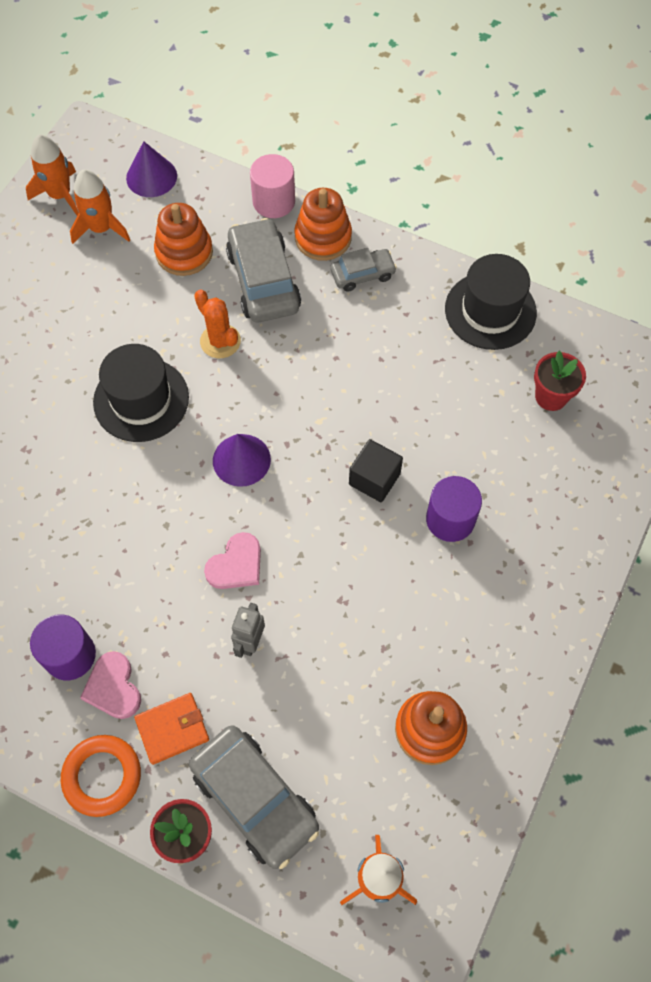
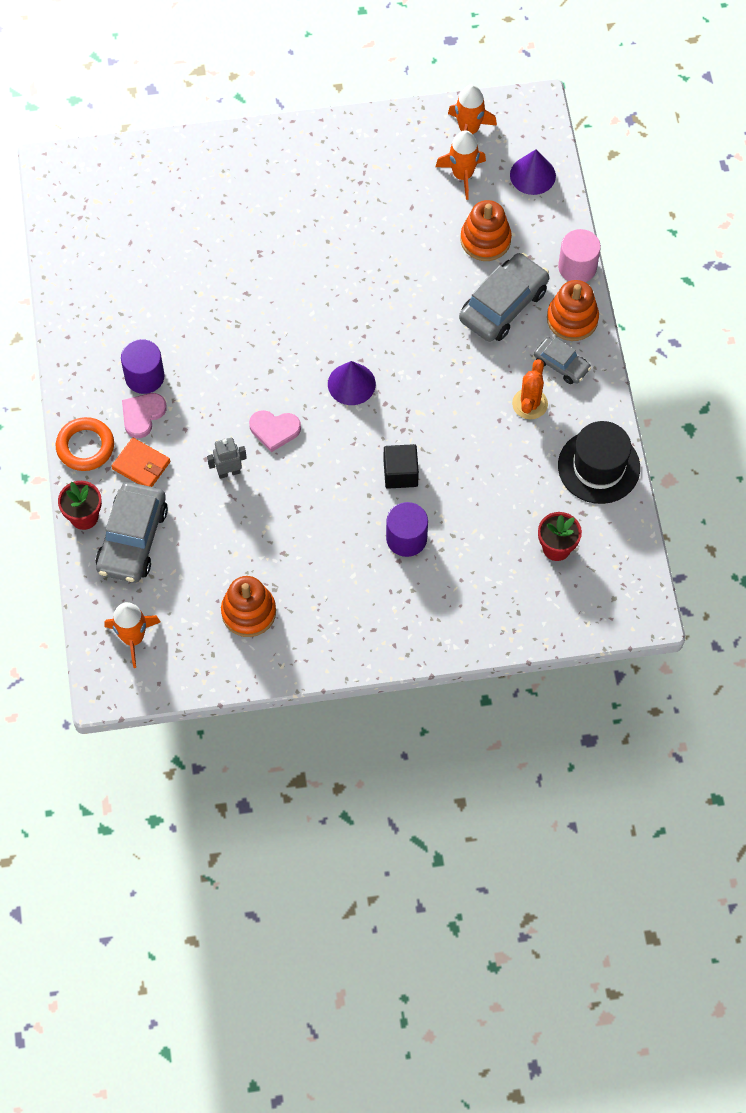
camera: 55 degrees right, 0 degrees up
(141, 399) = (348, 294): black hat -> none
(220, 341) = (431, 311): orange cactus -> orange cactus (530, 404)

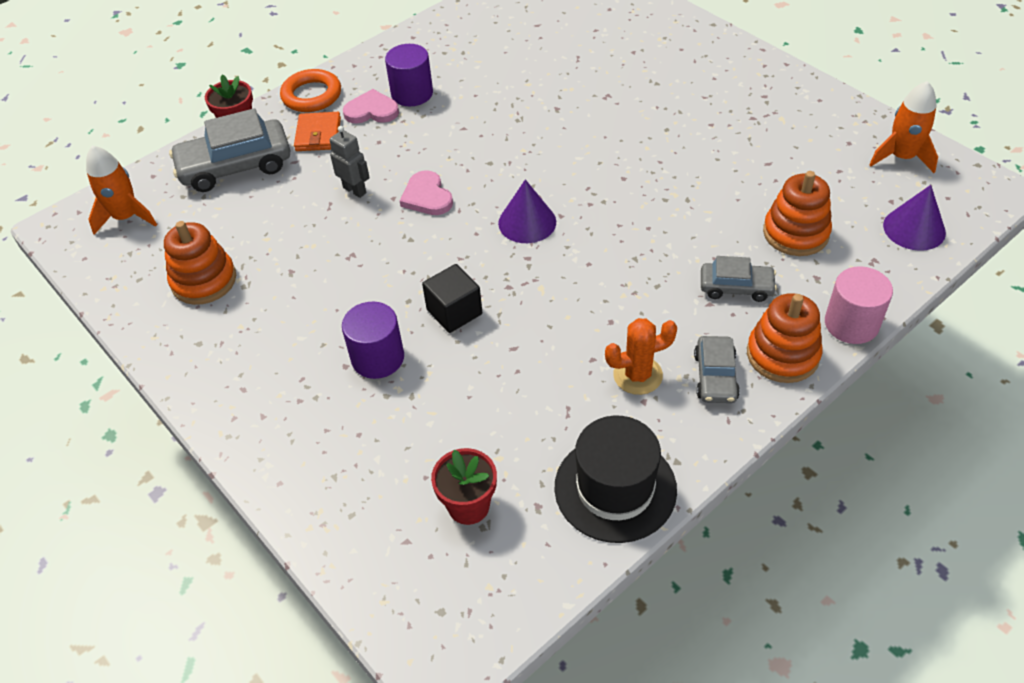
camera: 60 degrees right, 15 degrees down
(462, 175) = (847, 178): orange rocket -> none
(503, 305) = (736, 287): grey car -> grey car, size x0.56

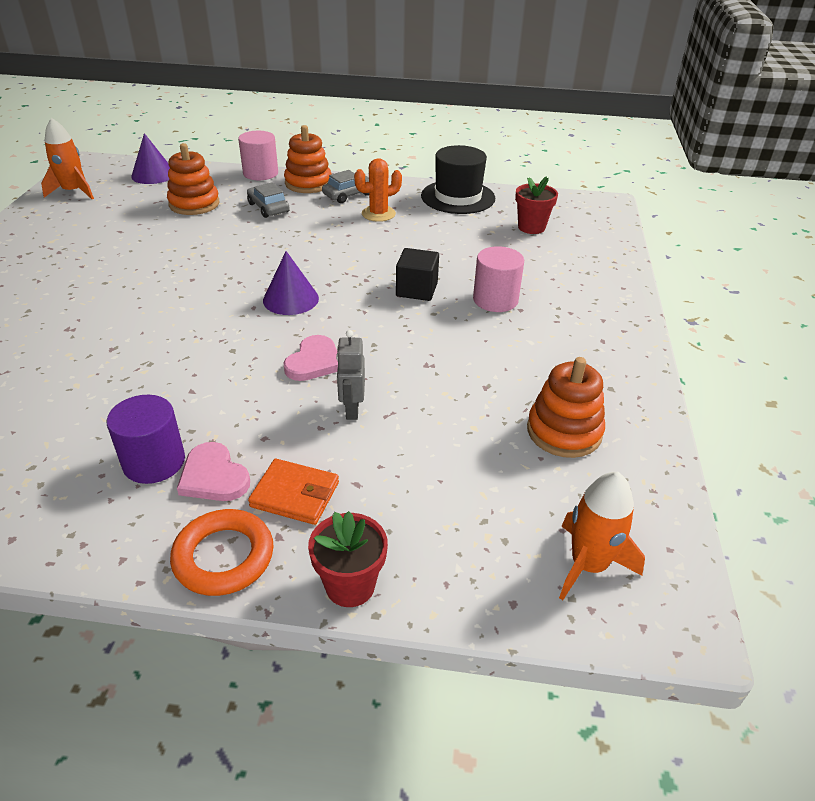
camera: 135 degrees left, 10 degrees down
(235, 166) = (414, 530): grey car -> none
(318, 134) = (295, 495): orange wallet -> orange wallet turned 60 degrees clockwise
(378, 358) = (495, 300): purple cylinder -> pink cylinder
(637, 375) = (378, 214): orange cactus -> orange cactus turned 60 degrees counterclockwise

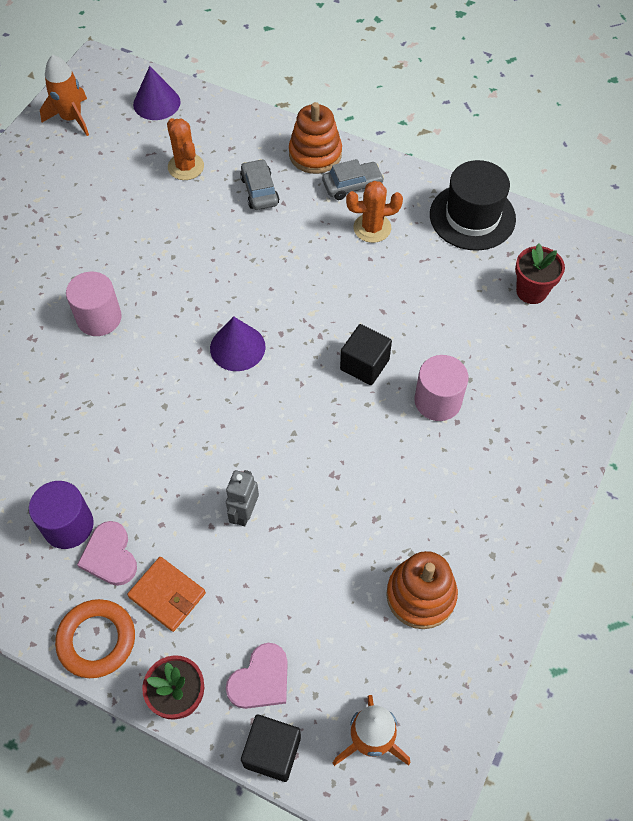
camera: 20 degrees right, 20 degrees up
(194, 204) = (186, 167): orange stacking toy -> orange cactus
(260, 173) = (269, 124): pink cylinder -> pink cylinder (99, 318)
(314, 362) = (231, 442): pink heart -> pink heart (261, 680)
(485, 607) = (272, 752): none -> black cube

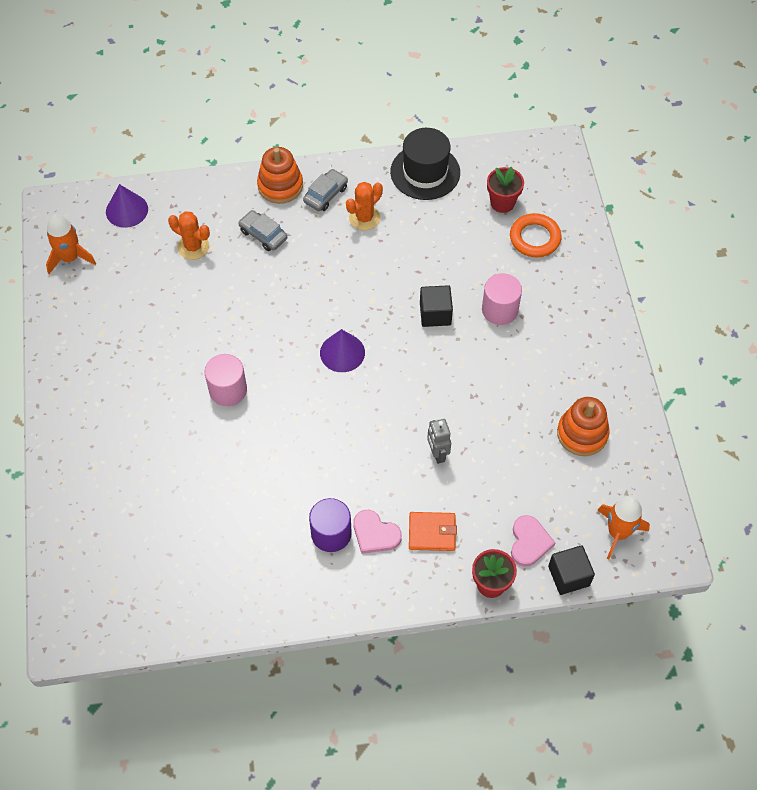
camera: 35 degrees left, 0 degrees up
(97, 640) = (411, 587): orange ring -> orange ring (535, 238)

